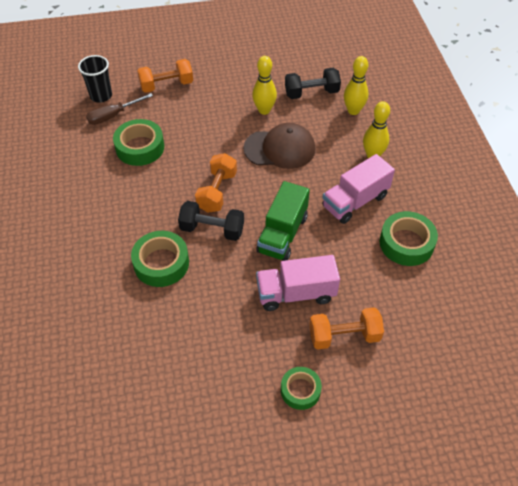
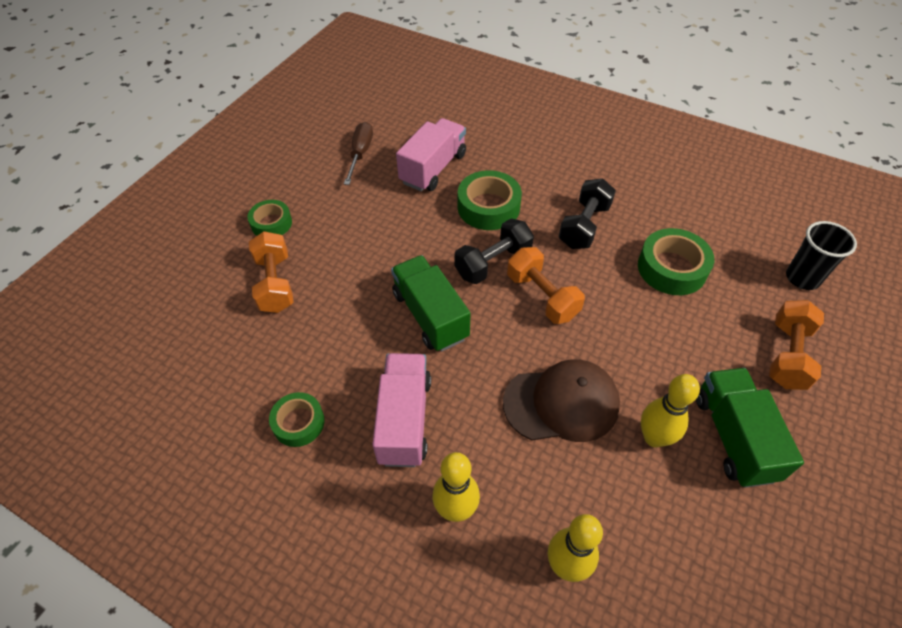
camera: 130 degrees right, 0 degrees up
(113, 116) = (751, 271): brown screwdriver -> brown screwdriver (360, 153)
(236, 87) = (733, 437): none -> green truck
(280, 149) = (561, 403): brown cap -> brown cap turned 135 degrees counterclockwise
(296, 293) = (354, 279): pink truck -> pink truck (433, 168)
(311, 93) = (652, 534): black dumbbell -> black dumbbell (584, 226)
(344, 336) = (275, 284): orange dumbbell -> orange dumbbell turned 45 degrees counterclockwise
(406, 243) = (298, 423): green tape -> green tape, size x0.64

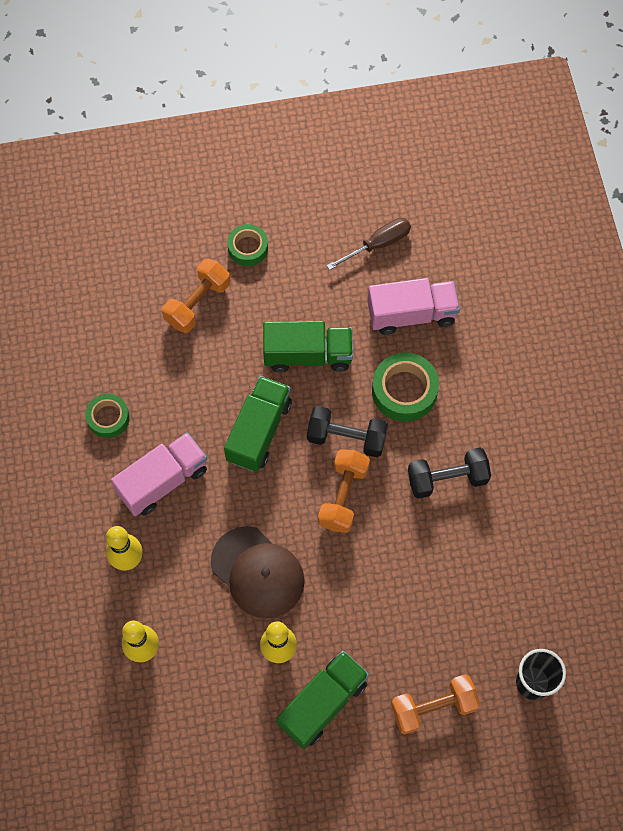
camera: 50 degrees right, 15 degrees up
(399, 243) = (308, 355): none -> green truck
(672, 268) = (456, 574): green tape -> none

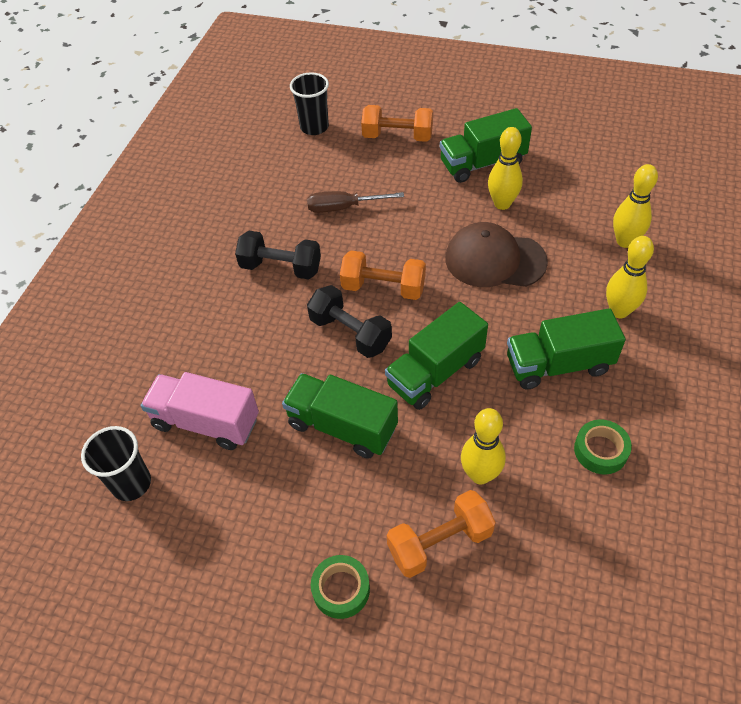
camera: 150 degrees left, 15 degrees down
(163, 481) = (558, 365): pink truck -> green truck
(189, 362) = (480, 475): none -> yellow bowling pin
(257, 572) = (495, 260): brown cap -> brown cap turned 60 degrees counterclockwise
(343, 496) = (383, 288): orange dumbbell -> orange dumbbell turned 60 degrees clockwise
(378, 244) = (183, 519): brown screwdriver -> brown screwdriver (343, 207)
(404, 391) = (267, 352): green tape -> none
(432, 250) = (131, 483): none -> black cup

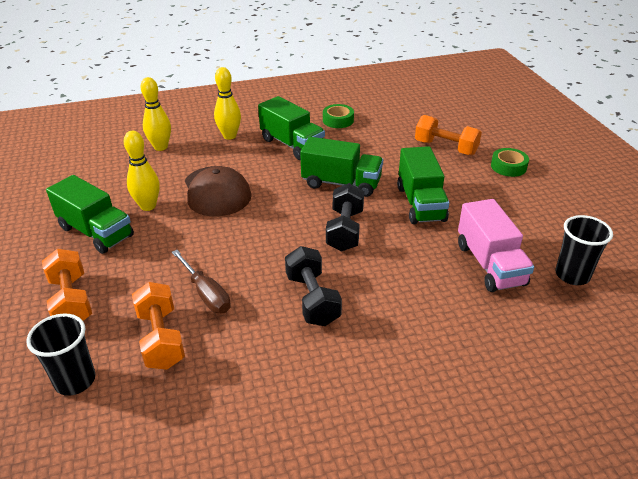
camera: 125 degrees left, 15 degrees down
(383, 288) = (287, 232): orange dumbbell -> orange dumbbell (161, 339)
(480, 475) = (393, 148): yellow bowling pin -> none

